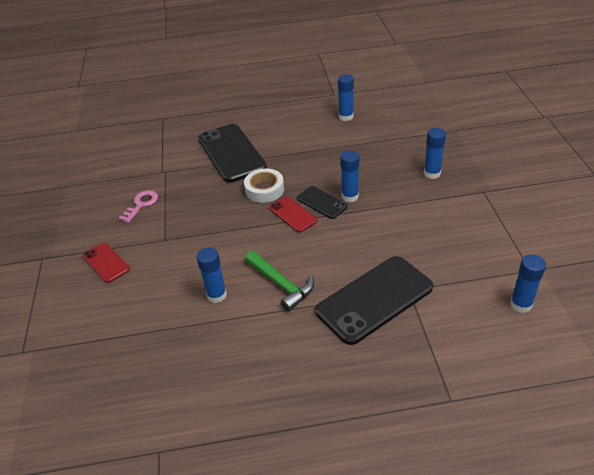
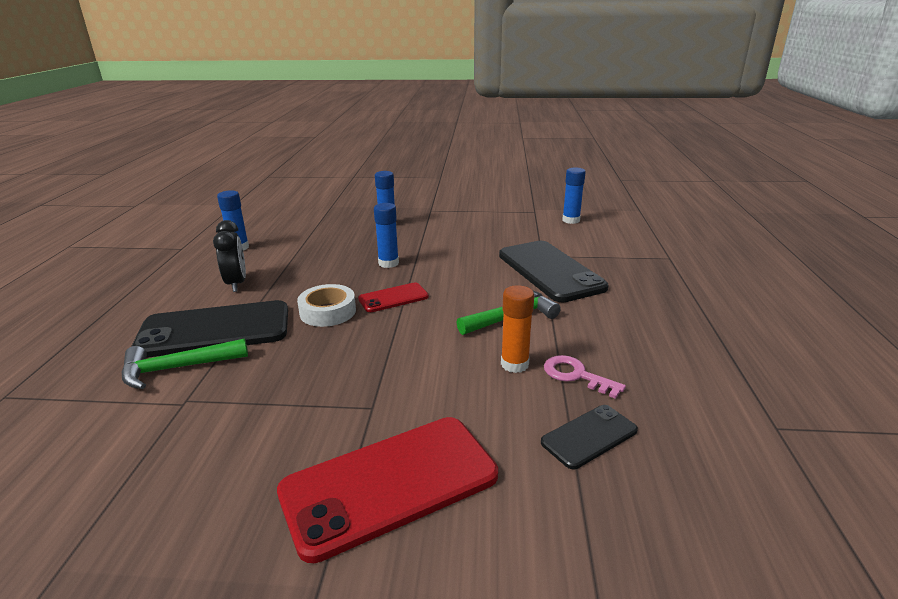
camera: 80 degrees left, 15 degrees down
(106, 262) = (390, 484): red phone -> red phone, size x1.96
(141, 204) = (255, 432): pink key -> pink key (576, 375)
(191, 157) = (177, 368): none -> green hammer
(216, 295) = (514, 364): blue glue stick -> orange glue stick
(290, 138) = (236, 283): none -> black clock
(322, 202) = (386, 279): black phone -> black phone (589, 436)

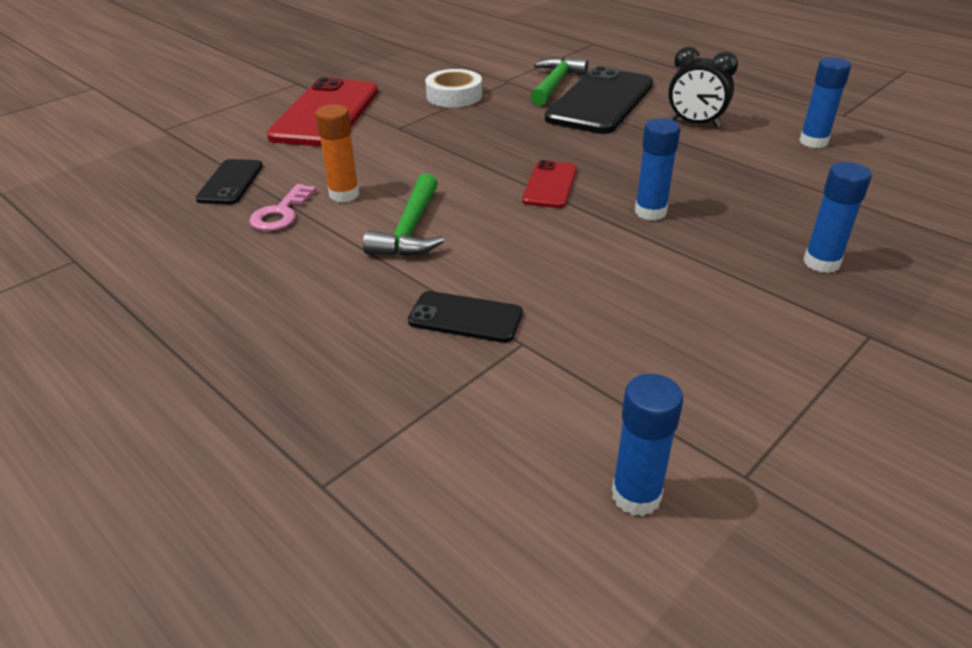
camera: 130 degrees right, 10 degrees up
(328, 312) = (568, 148): white tape -> white tape (454, 96)
(550, 271) = (465, 317): black phone -> black phone, size x0.51
(576, 375) = (281, 213): pink key -> pink key turned 120 degrees clockwise

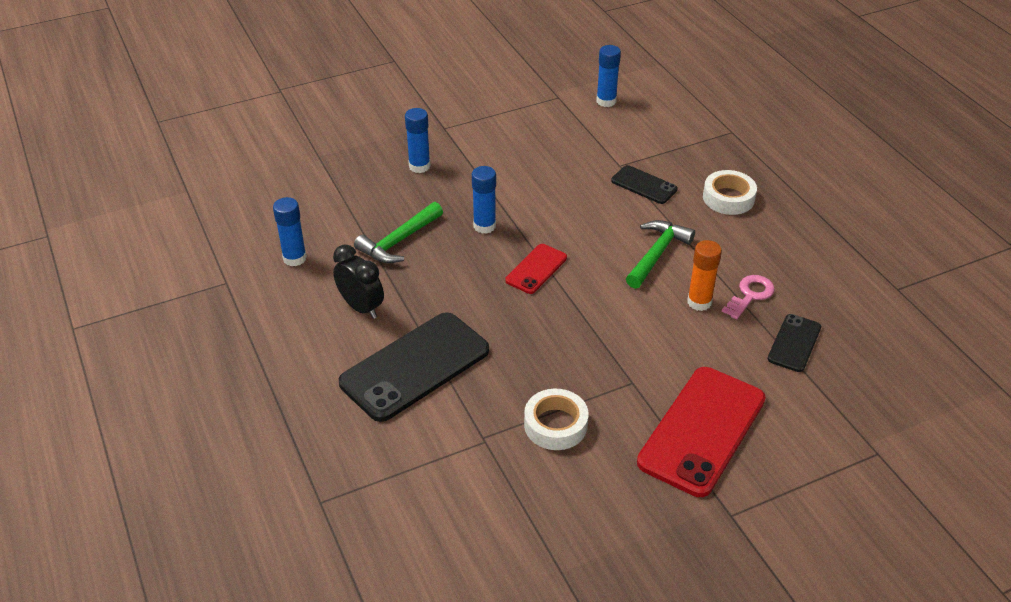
camera: 160 degrees left, 5 degrees up
(318, 330) = (728, 198): none -> white tape
(555, 84) = (436, 415): green hammer -> green hammer (399, 241)

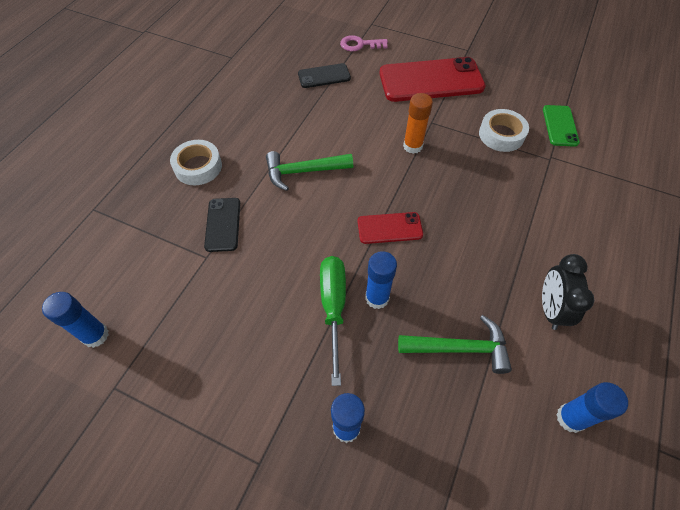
camera: 130 degrees left, 15 degrees up
(415, 366) = (551, 230): black phone -> none
(503, 202) = (333, 308): none -> green screwdriver
(513, 489) = (560, 126): none -> green phone
(699, 302) = (331, 128): orange glue stick -> orange glue stick (412, 146)
(750, 295) = (300, 110): pink key -> pink key (360, 45)

